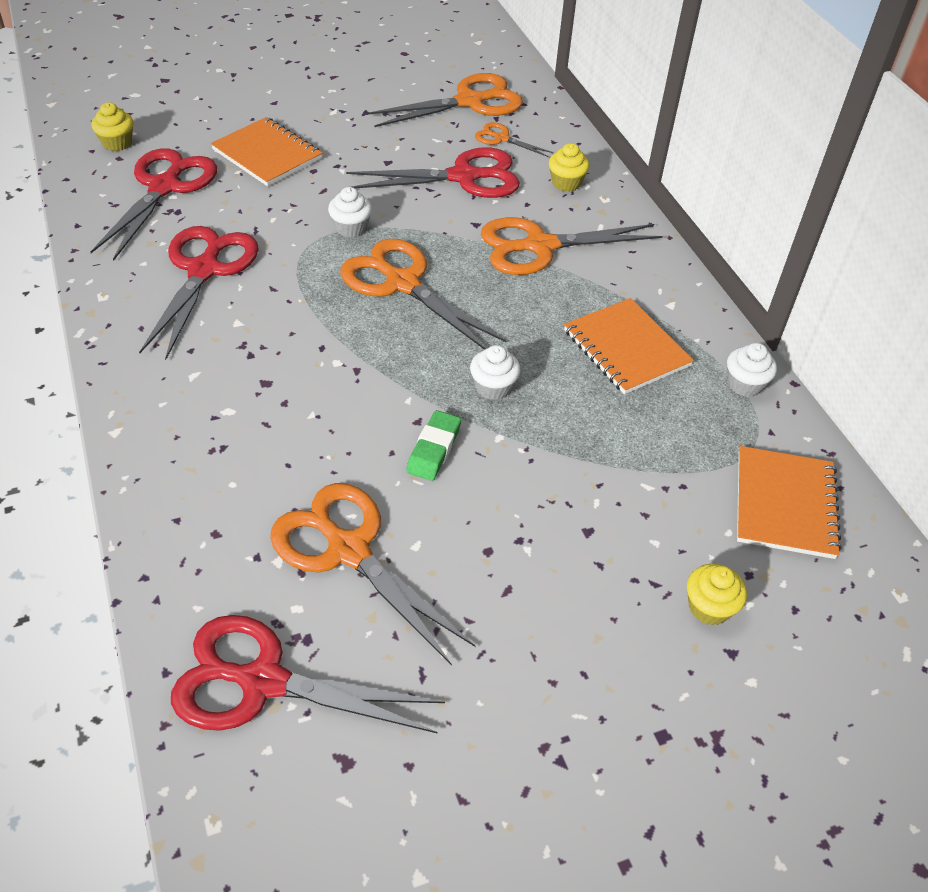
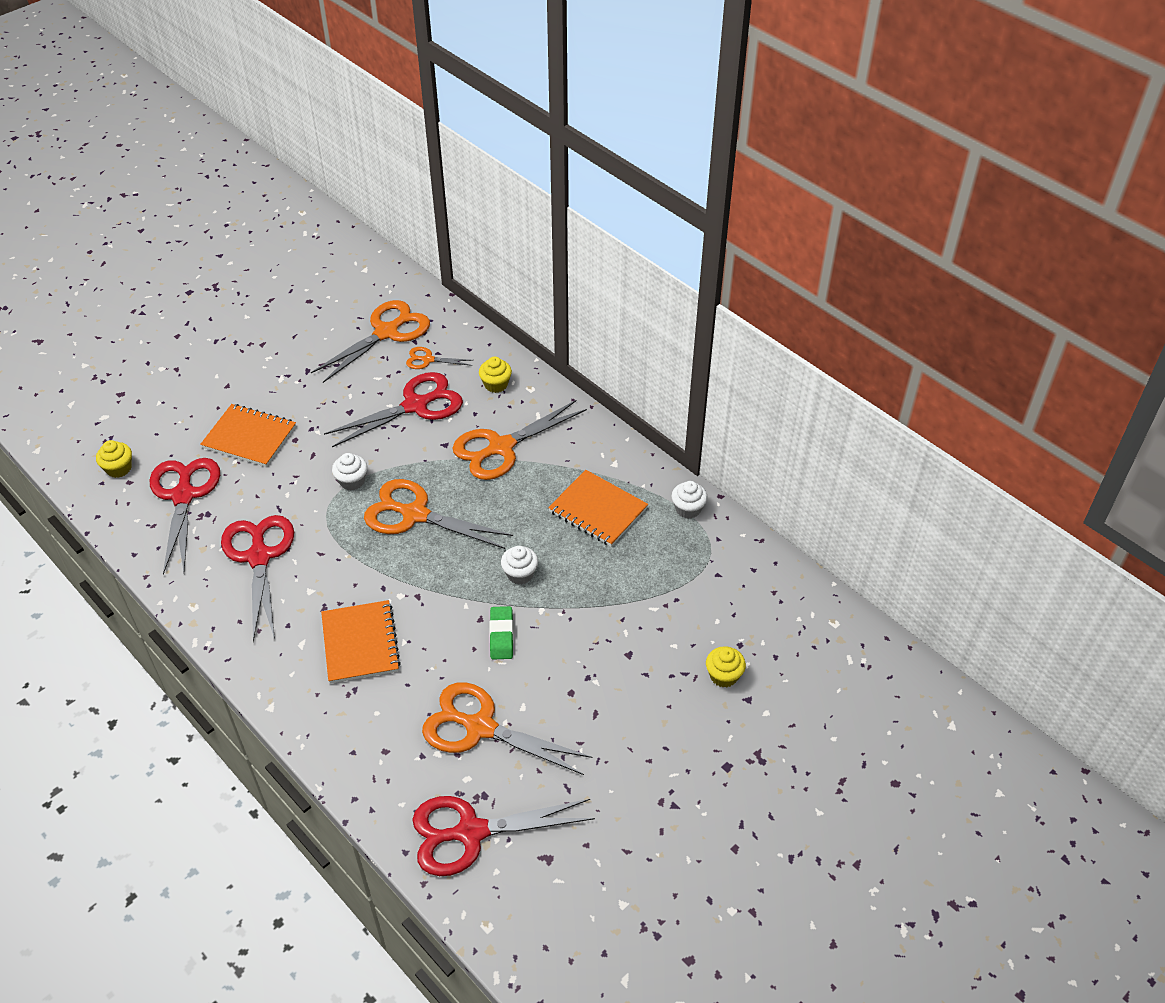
camera: 20 degrees left, 0 degrees up
(784, 504) = (744, 588): orange notebook -> orange notebook (360, 643)

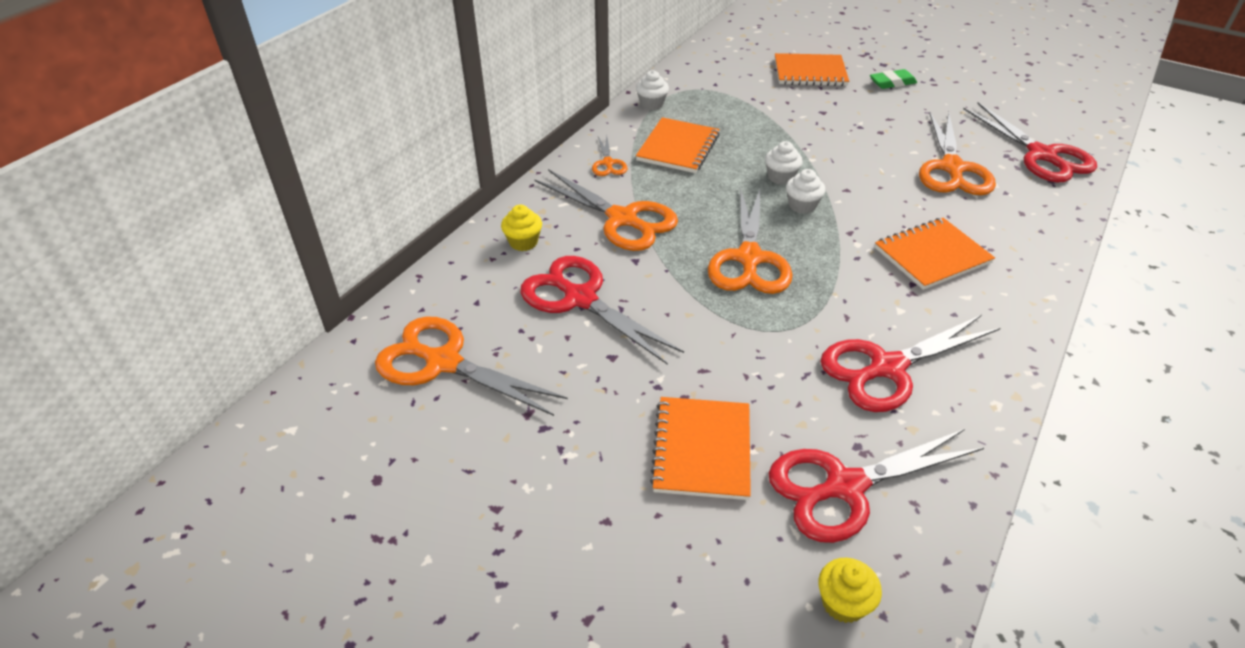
camera: 105 degrees left, 5 degrees down
(352, 481) = (728, 321): white cupcake -> white cupcake (802, 205)
(428, 360) = (492, 308): orange scissors -> orange scissors (608, 163)
(501, 635) = (854, 174): green eraser -> green eraser (892, 82)
(723, 676) = (810, 72): yellow cupcake -> orange notebook

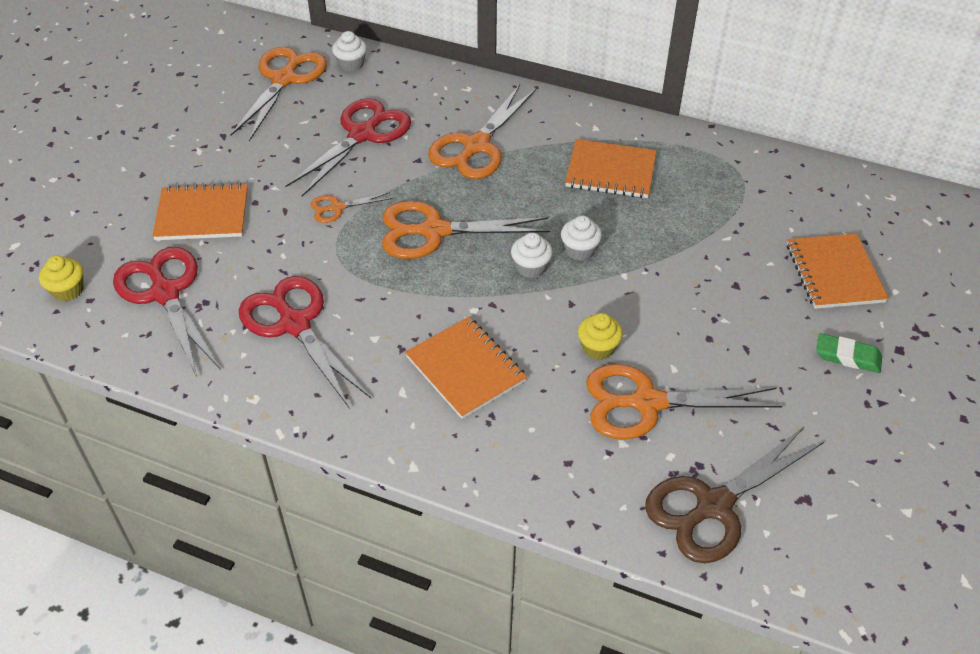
camera: 80 degrees right, 5 degrees up
(523, 242) = (430, 94): yellow cupcake -> yellow cupcake (598, 348)
(608, 163) = (565, 127): orange scissors -> orange scissors (337, 208)
(651, 104) = (692, 145): white cupcake -> white cupcake (351, 64)
(892, 82) = (847, 356): green eraser -> green eraser turned 45 degrees counterclockwise
(1041, 155) = (713, 505): red scissors -> brown scissors

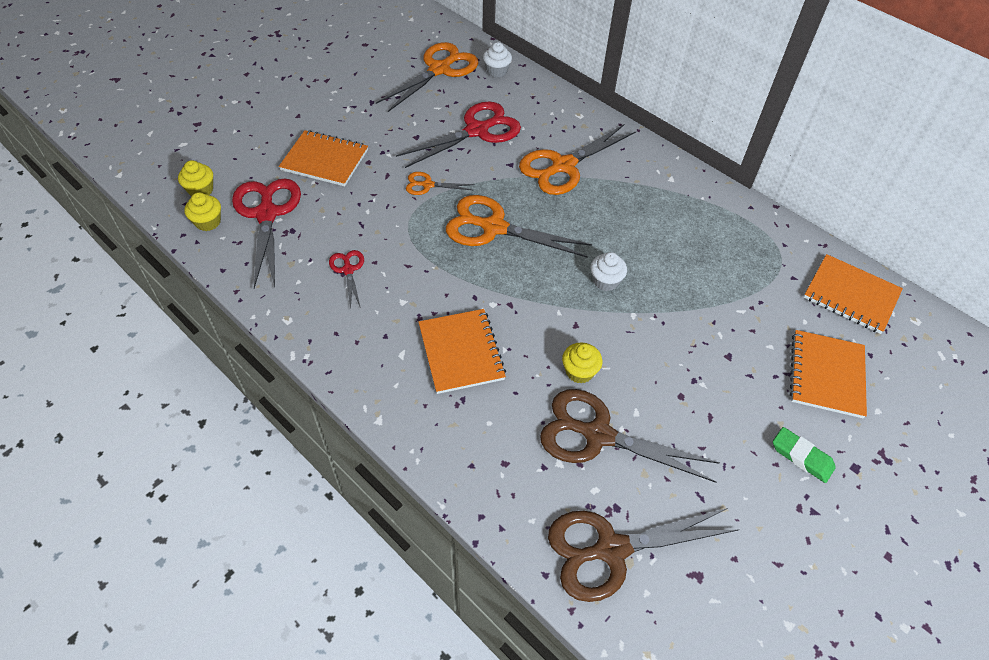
camera: 20 degrees right, 5 degrees up
(97, 323) = (208, 222): none -> yellow cupcake
(295, 324) = (348, 270): red scissors -> red scissors, size x0.49
(531, 267) = (557, 283): white cupcake -> none
(610, 171) = (666, 220): orange notebook -> orange notebook (851, 295)
(647, 403) = (598, 435): orange scissors -> brown scissors

